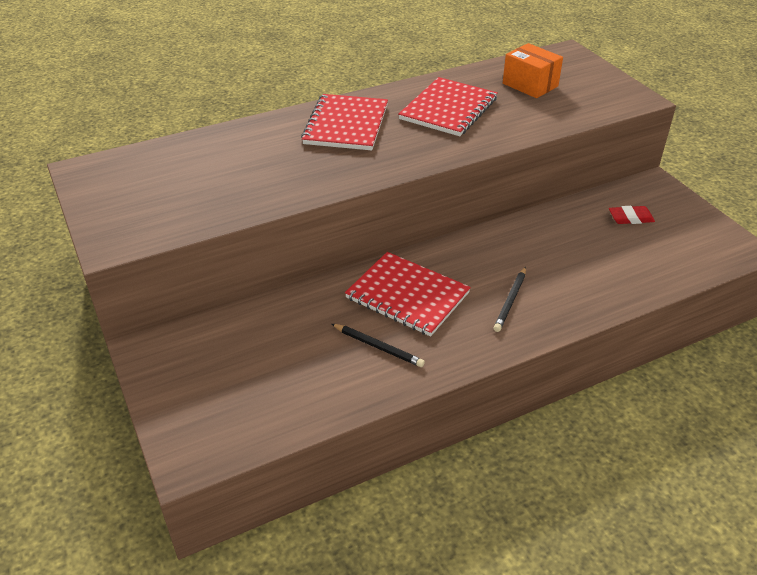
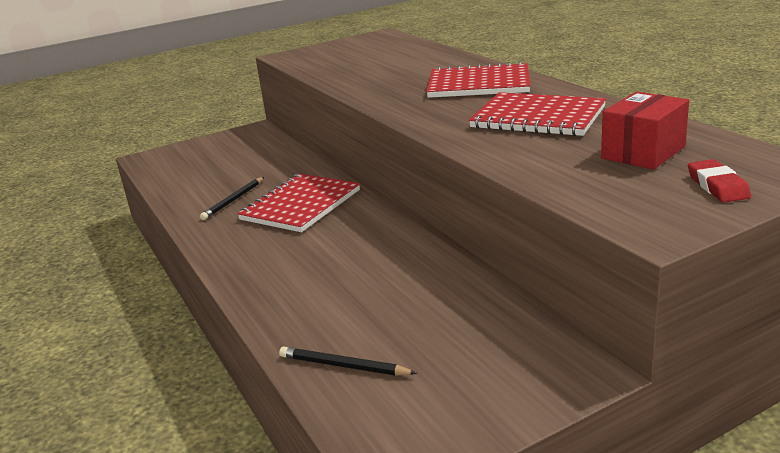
camera: 90 degrees right, 15 degrees down
(510, 301) = (285, 256): black pencil -> black pencil (343, 366)
(530, 85) = (643, 152): orange box -> red box
(630, 218) = (466, 342): red eraser -> red eraser (717, 186)

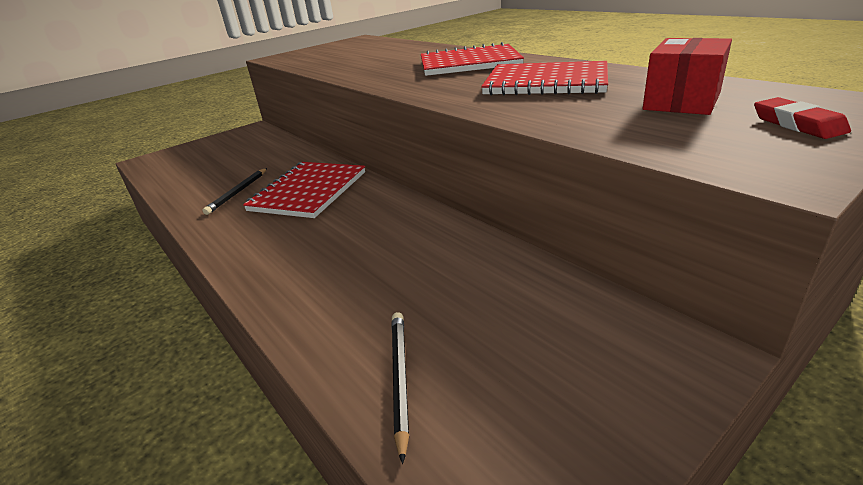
camera: 10 degrees left, 5 degrees up
(343, 366) = (400, 378): black pencil -> black pencil turned 75 degrees clockwise

